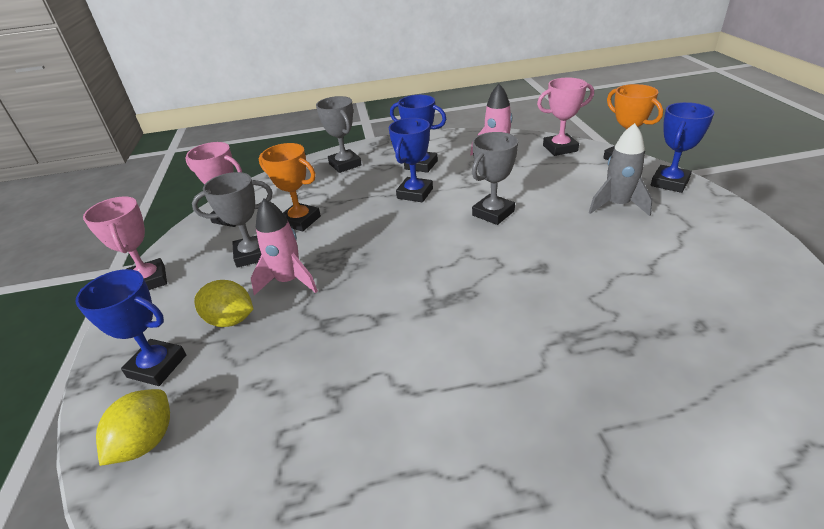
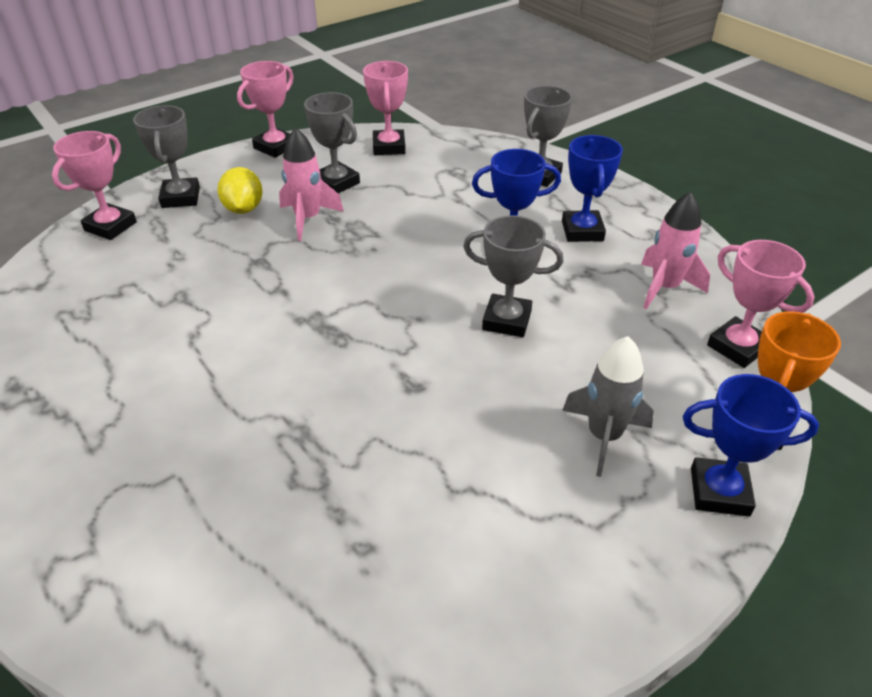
camera: 60 degrees right, 5 degrees up
(146, 441) = (110, 226): yellow lemon -> pink trophy
(157, 366) = (181, 197): blue trophy -> grey trophy
(300, 221) = (407, 188): orange trophy -> none

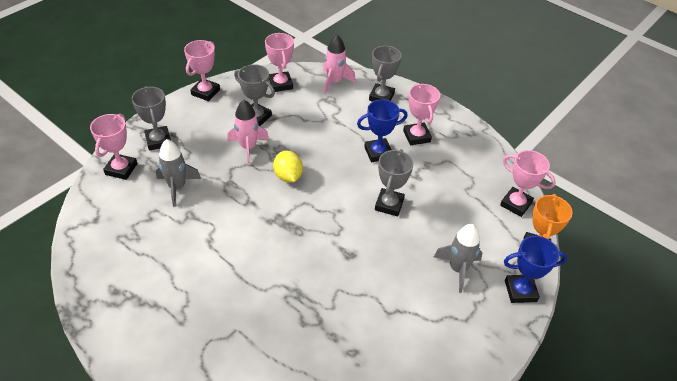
camera: 15 degrees left, 5 degrees up
(179, 258) = (177, 187): none -> grey rocket
(243, 209) = (204, 145): yellow lemon -> yellow lemon (288, 176)
(507, 320) = (389, 204): grey trophy -> grey trophy turned 75 degrees counterclockwise
(582, 231) = (416, 136): blue trophy -> pink trophy
(664, 287) = (470, 170): pink rocket -> pink rocket (334, 82)

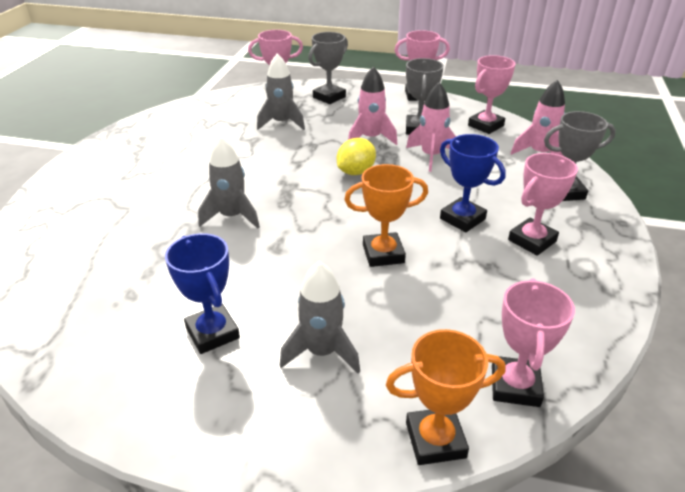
camera: 65 degrees right, 10 degrees down
(296, 266) = (232, 217): none -> grey rocket
(298, 130) = (431, 156): none -> pink rocket
(389, 204) = (383, 254): grey trophy -> orange trophy
(520, 291) = (329, 443): blue trophy -> blue trophy (212, 333)

